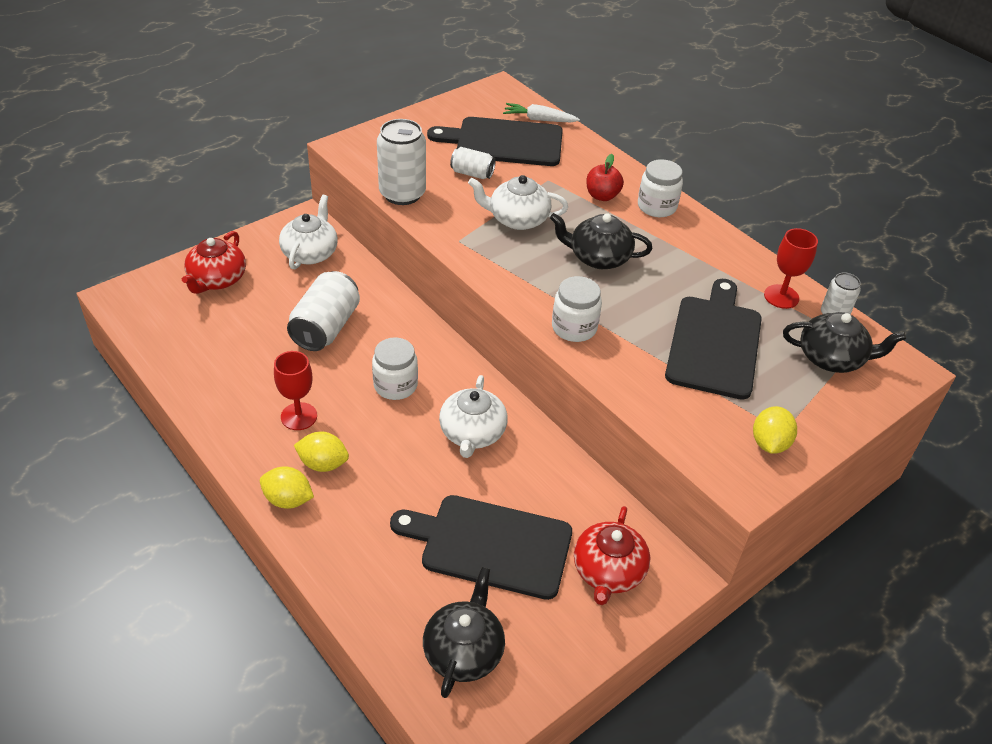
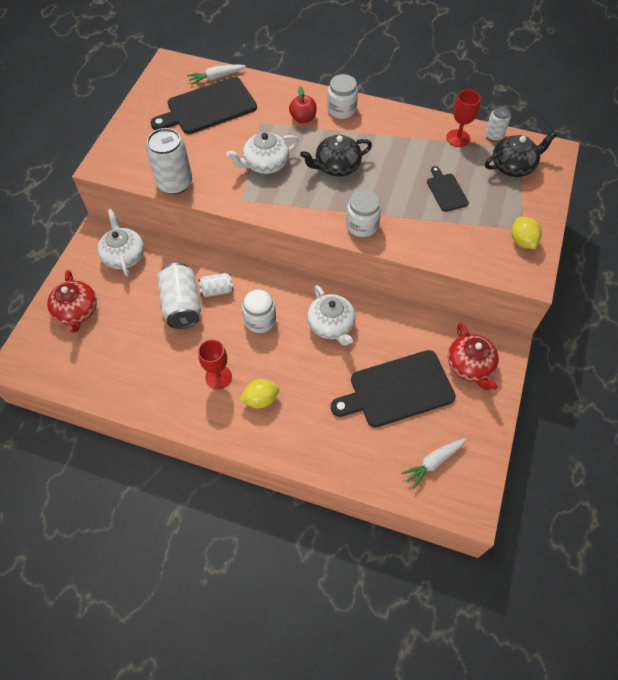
camera: 30 degrees left, 15 degrees up
(288, 500) = (260, 436): yellow lemon -> none
(464, 651) = (433, 462): black teapot -> white carrot
(472, 173) = (207, 143): white can -> white can (217, 290)
(714, 343) = (446, 191): black cutting board -> black cutting board, size x0.51

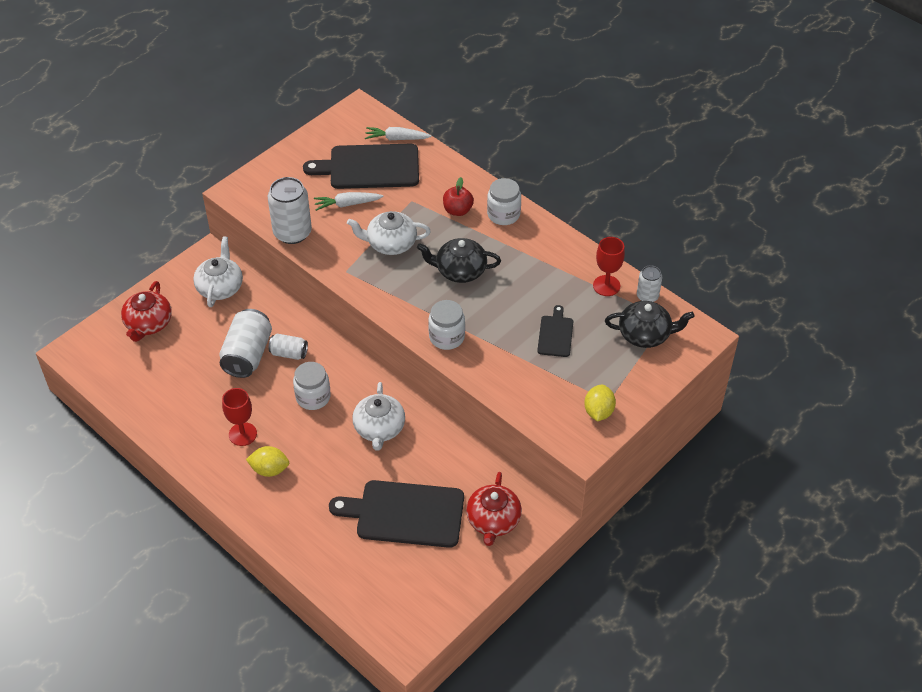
camera: 25 degrees right, 10 degrees down
(433, 462) = (397, 592): white carrot -> white carrot (347, 204)

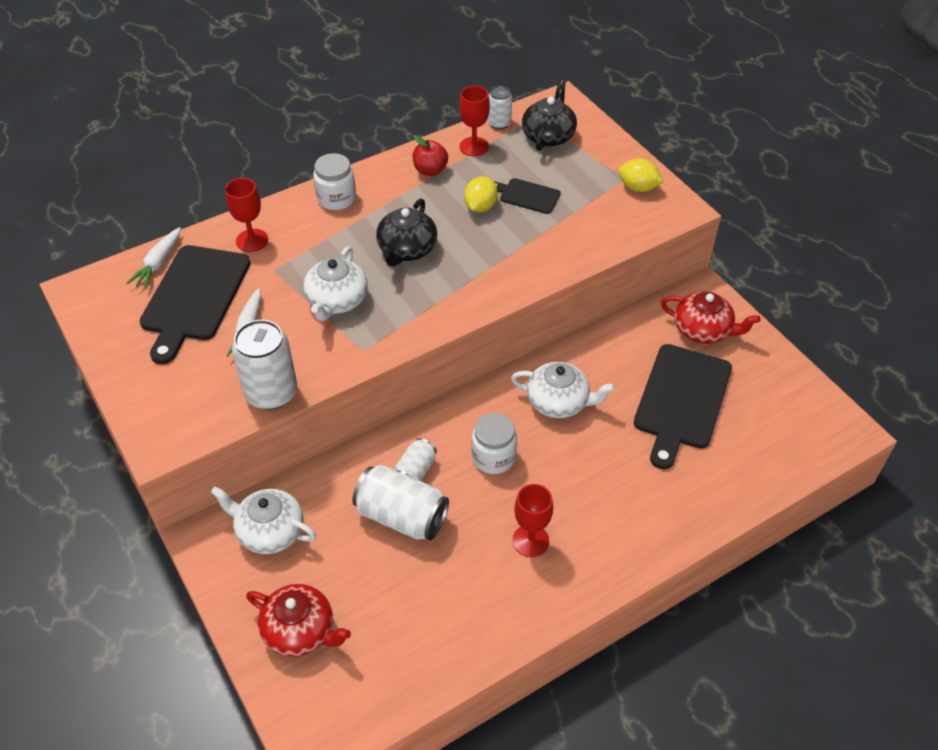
camera: 75 degrees left, 0 degrees up
(269, 469) = (593, 519): yellow lemon -> yellow lemon (480, 207)
(438, 180) = (252, 240): none -> red goblet
(446, 337) = (503, 279): white jar -> none
(457, 210) = (311, 233): red apple -> red apple (430, 170)

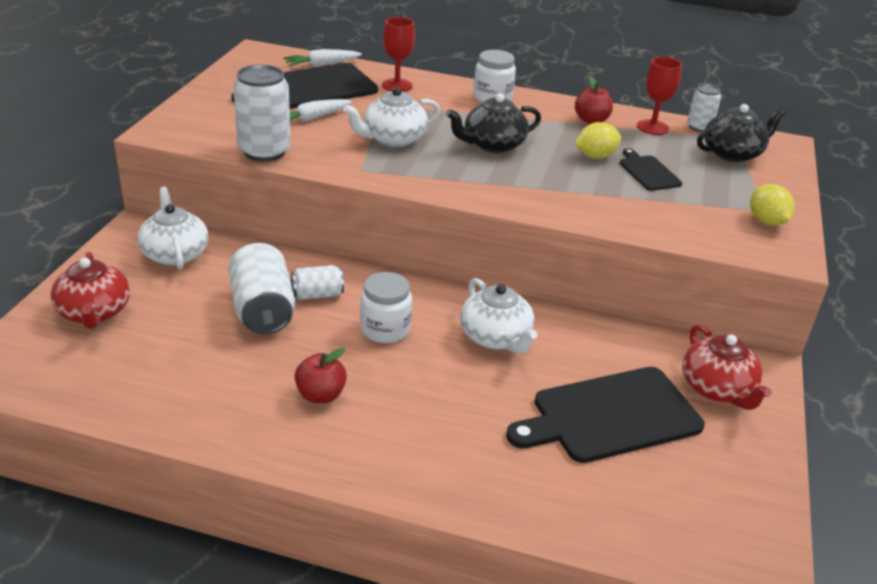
camera: 45 degrees right, 15 degrees down
(530, 540) = (320, 395): red goblet -> red apple

